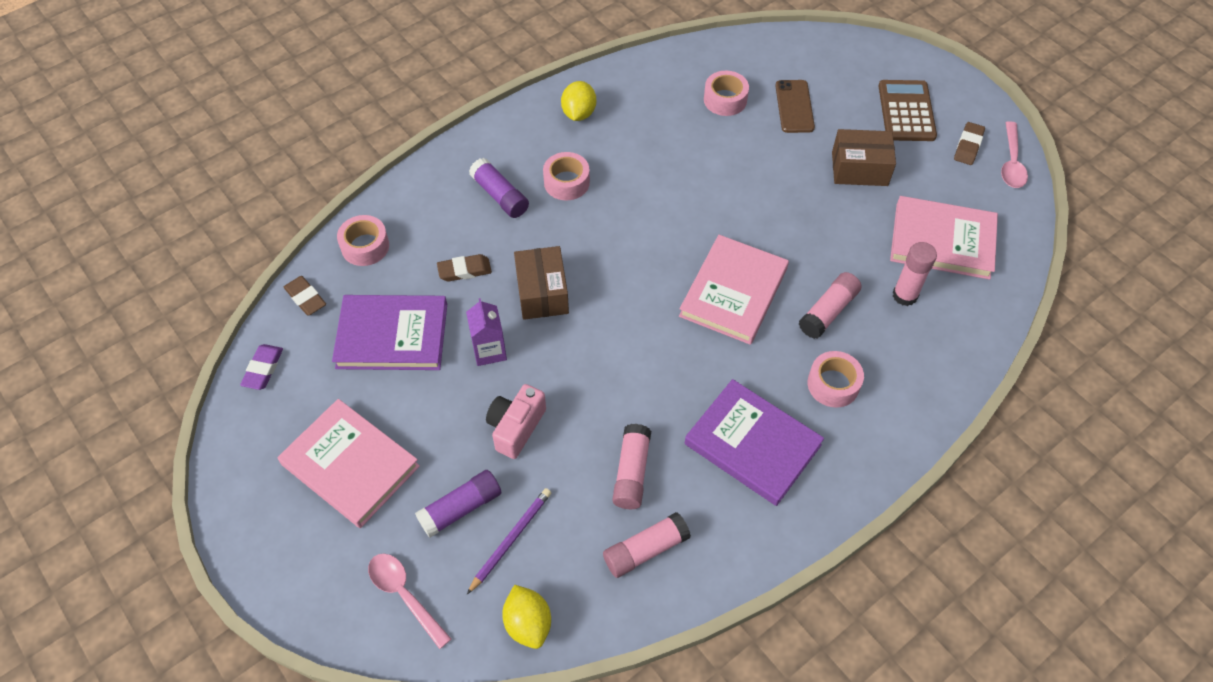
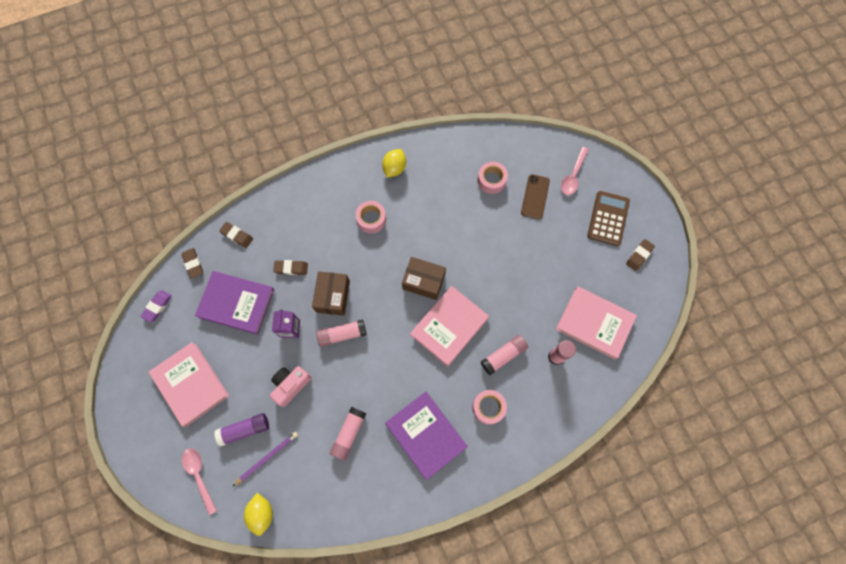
camera: 15 degrees right, 15 degrees up
(365, 246) = (237, 236): pink tape -> brown eraser
(500, 195) = (327, 219): purple glue stick -> none
(645, 550) = (341, 486): pink glue stick -> pink glue stick (342, 334)
(859, 169) = (561, 255): brown box -> brown box (423, 281)
(1011, 162) = (663, 275): pink spoon -> pink spoon (573, 175)

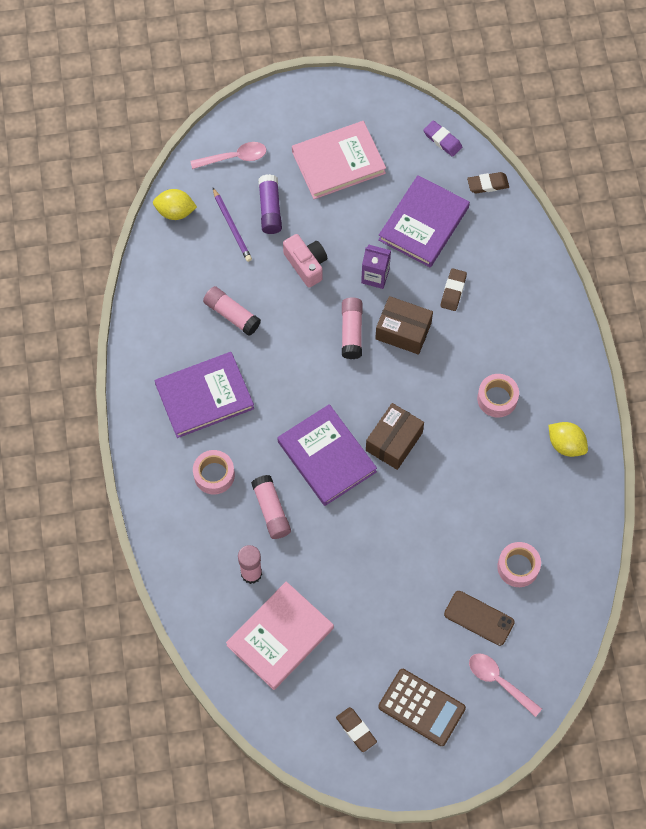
camera: 105 degrees right, 5 degrees down
(237, 236) = (513, 237): brown eraser -> none
(449, 326) = (327, 456): pink book -> purple book

